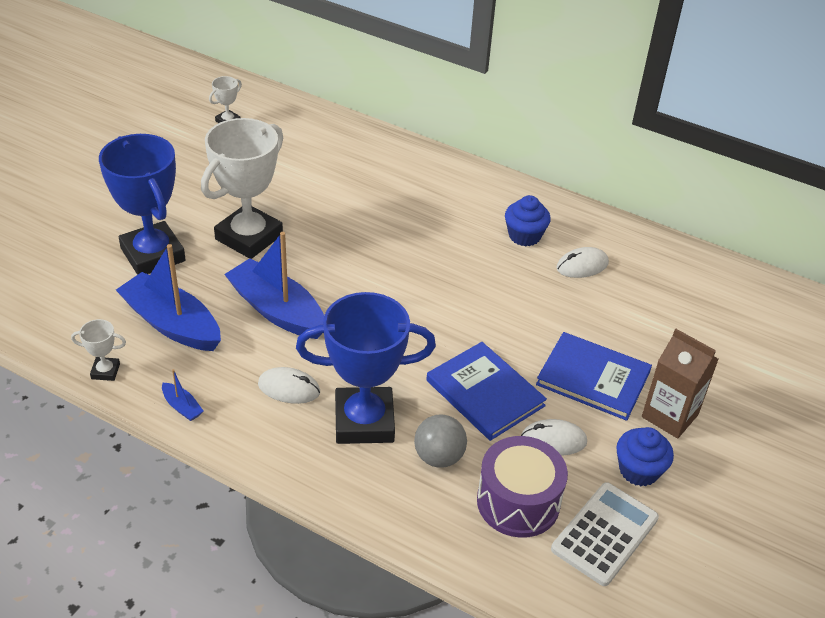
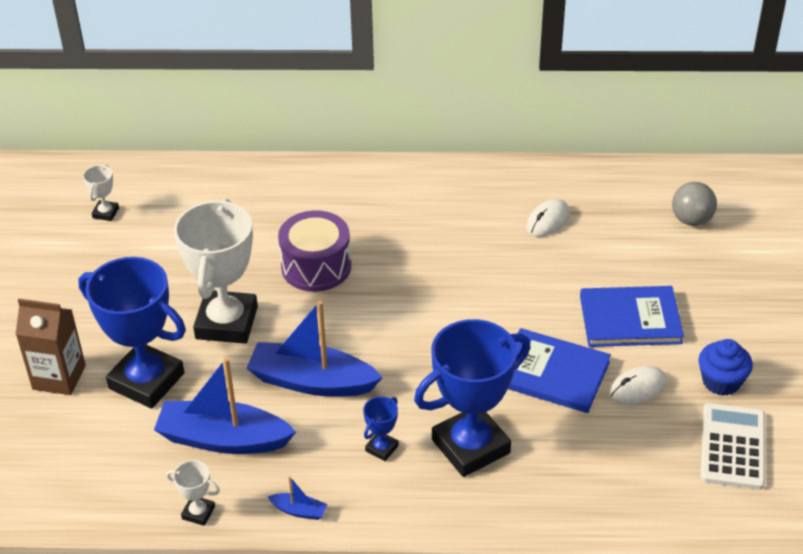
camera: 25 degrees left, 0 degrees up
(105, 371) = (198, 513): white trophy -> white trophy turned 45 degrees clockwise
(289, 388) = (382, 448): white mouse -> blue trophy
(439, 457) = (557, 447): grey ball -> grey ball (691, 220)
(518, 502) = (648, 454): purple drum -> purple drum (316, 267)
(524, 236) = (478, 213): blue cupcake -> none
(669, 416) = (712, 324): brown carton -> brown carton (59, 377)

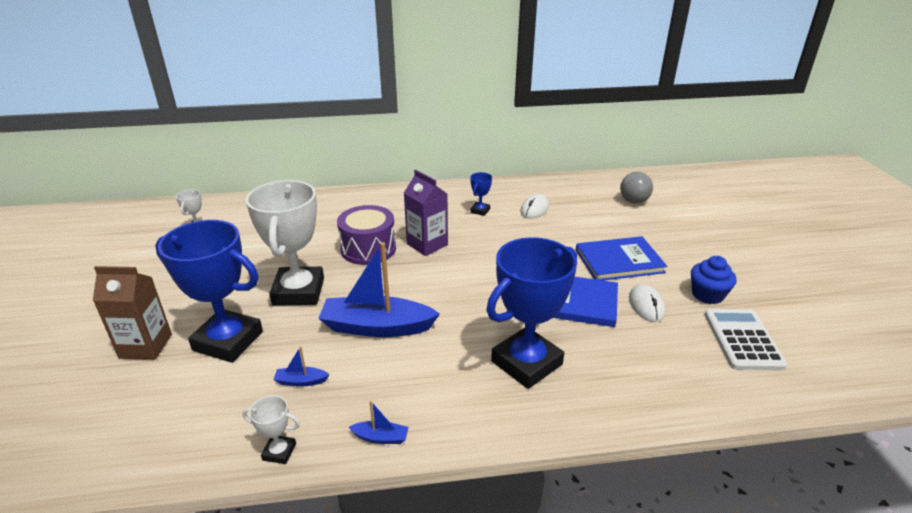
camera: 10 degrees left, 10 degrees down
(223, 439) = (301, 381): blue boat -> blue boat, size x0.42
(382, 448) = (448, 373): blue trophy -> blue trophy (480, 211)
(391, 267) = (427, 244): none -> purple carton
(637, 388) = (646, 305): white mouse -> white mouse turned 60 degrees counterclockwise

